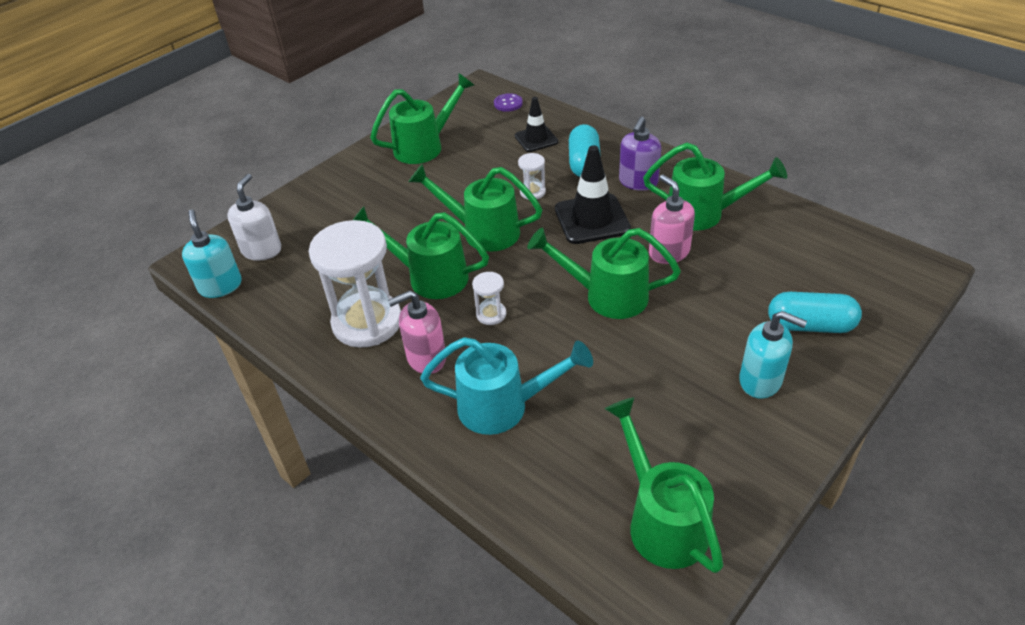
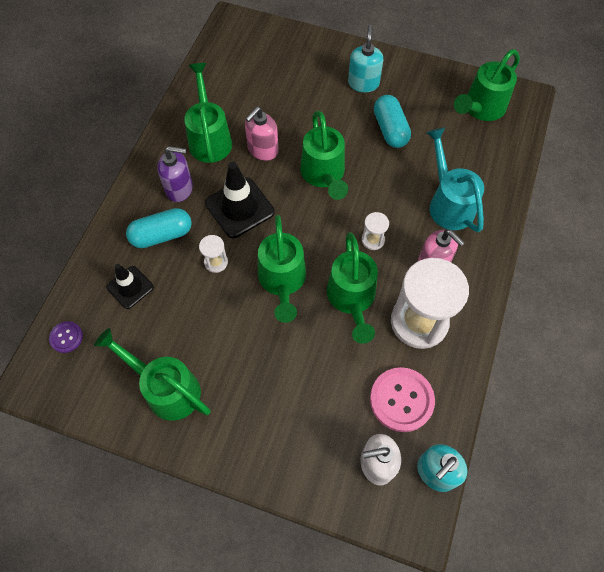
camera: 115 degrees left, 20 degrees up
(300, 283) = (401, 400): none -> pink button
(810, 326) = (306, 67): turquoise capsule -> turquoise capsule (390, 129)

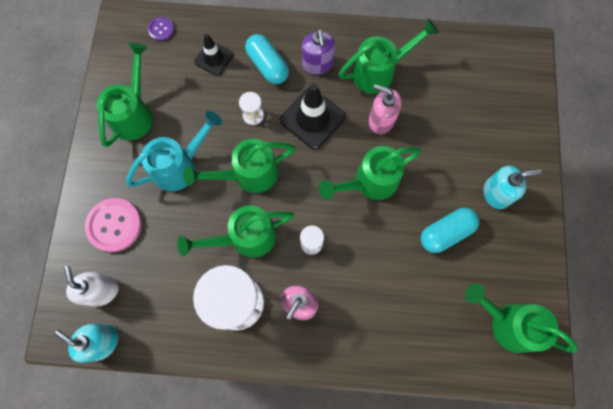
camera: 75 degrees right, 10 degrees up
(401, 400) = (160, 301): pink button -> pink button (114, 225)
(448, 203) = (373, 308): turquoise watering can -> turquoise watering can (179, 166)

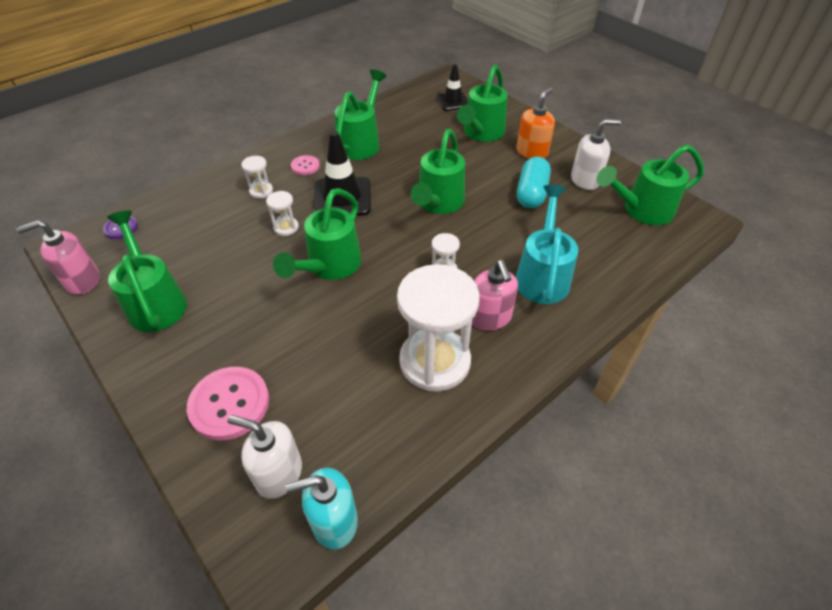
camera: 45 degrees left, 25 degrees down
(179, 166) = (252, 306): turquoise watering can -> turquoise watering can (542, 276)
(214, 58) = (202, 215): black traffic cone -> black traffic cone (452, 101)
(246, 237) = (382, 309): green watering can -> green watering can (481, 133)
(267, 66) = (261, 191): turquoise capsule -> white hourglass
(317, 64) = (305, 166): purple soap dispenser -> pink button
(381, 120) = (398, 166): pink soap dispenser -> pink soap dispenser (82, 281)
(496, 193) = (532, 152): turquoise soap dispenser -> orange soap dispenser
(502, 258) = (585, 180): none -> white soap dispenser

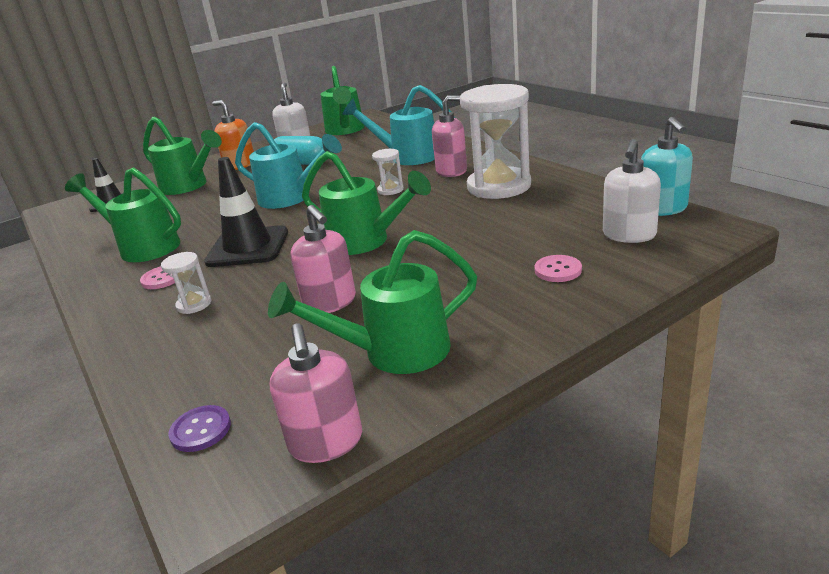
camera: 80 degrees left, 20 degrees down
(229, 404) = (558, 270): pink button -> pink button, size x0.53
(235, 259) = (330, 303): none -> pink soap dispenser
(286, 227) = (284, 276): white hourglass -> none
(438, 203) = (291, 198): green watering can -> turquoise watering can

